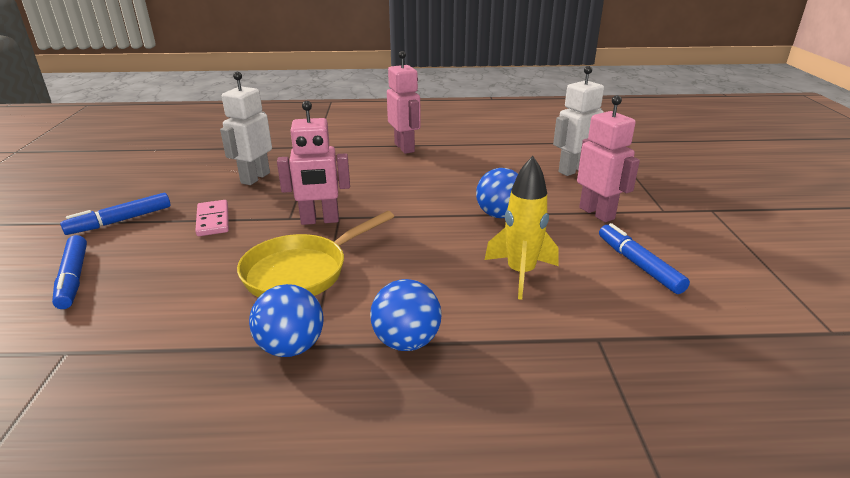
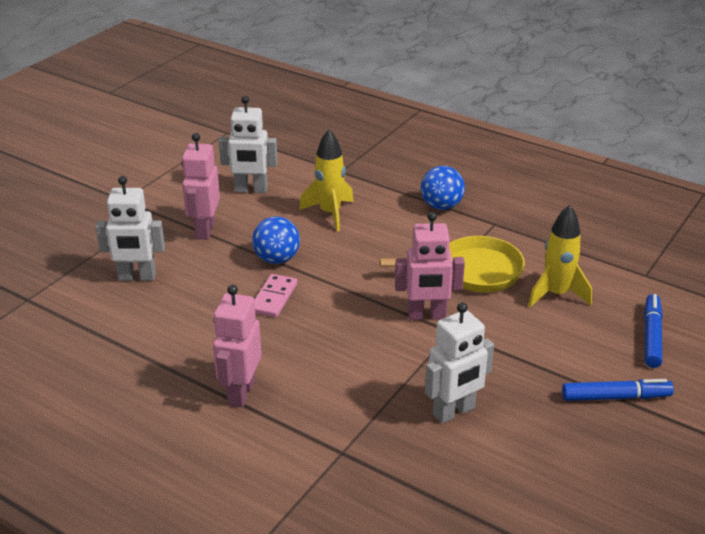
camera: 145 degrees left, 5 degrees up
(193, 282) = (556, 294): none -> yellow rocket
(213, 220) = (523, 358): pink domino -> pink domino (274, 298)
(291, 347) = (507, 227): blue ball -> none
(320, 220) = (426, 316): pink robot -> pink robot turned 150 degrees clockwise
(638, 265) = (251, 190): blue marker -> white robot

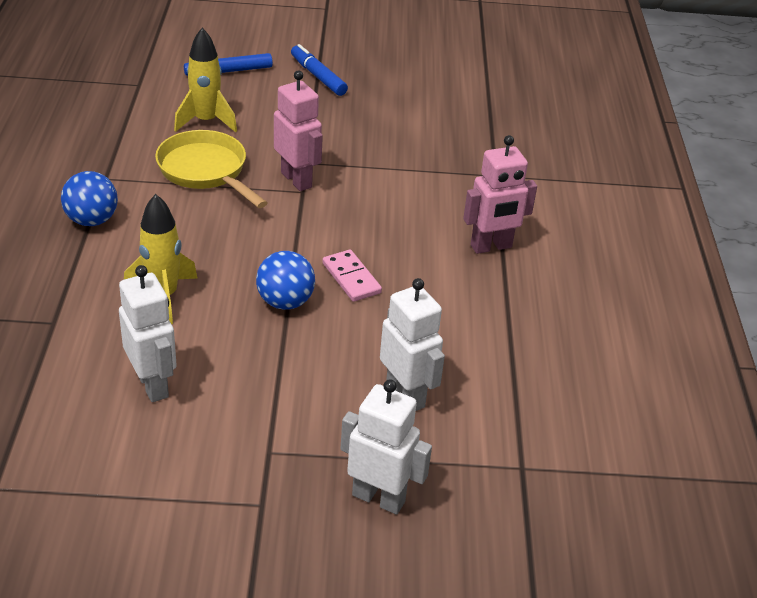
camera: 125 degrees left, 5 degrees up
(204, 230) = (274, 384): pink robot -> none
(274, 298) = (351, 278): pink domino -> pink domino turned 75 degrees clockwise
(454, 412) = (403, 138): white robot -> white robot (379, 498)

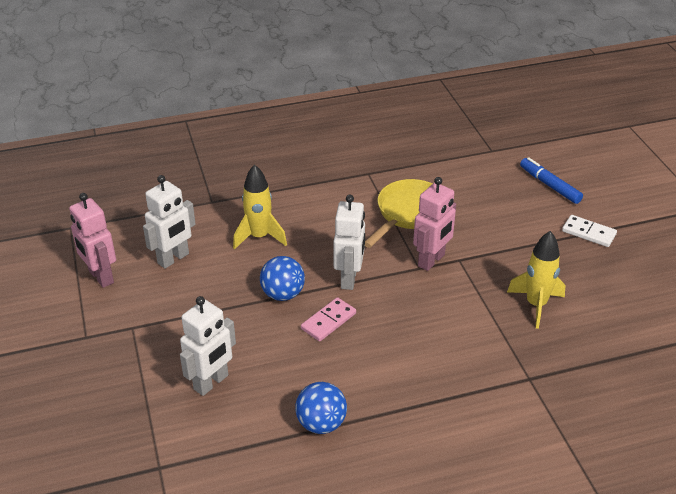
camera: 75 degrees right, 0 degrees up
(92, 220) = (319, 183): blue ball -> blue ball (321, 423)
(206, 121) = (471, 195): yellow rocket -> yellow rocket (536, 305)
(318, 76) = (588, 233): blue marker -> white domino
(379, 498) = (106, 392): white robot -> white robot (349, 278)
(491, 247) = (419, 396): pink robot -> pink robot (100, 277)

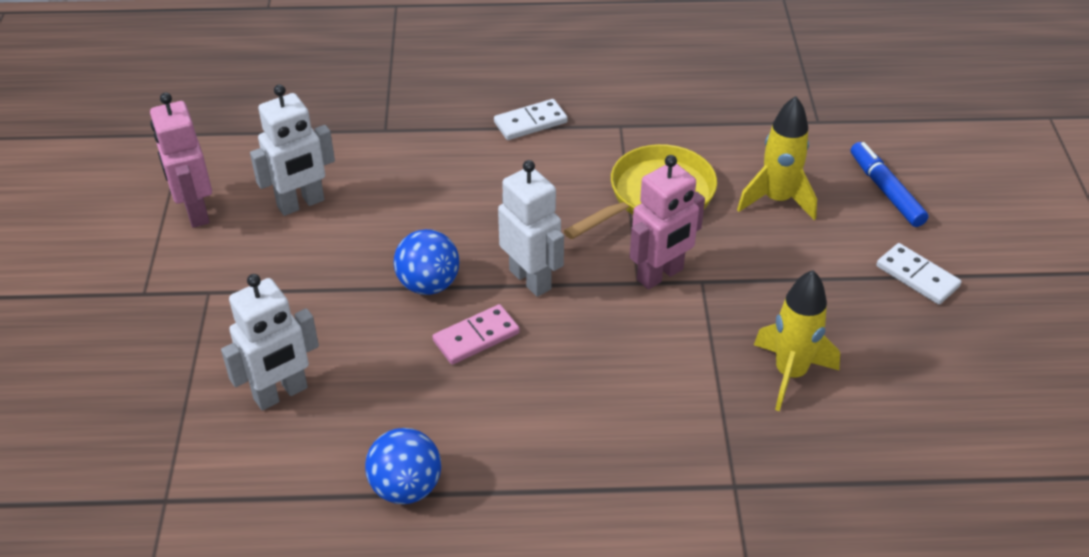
camera: 15 degrees right, 5 degrees up
(259, 237) = (429, 193): yellow rocket -> yellow rocket (777, 200)
(308, 181) = (530, 122): none -> white domino
(349, 278) = (530, 279): white robot -> white robot turned 60 degrees counterclockwise

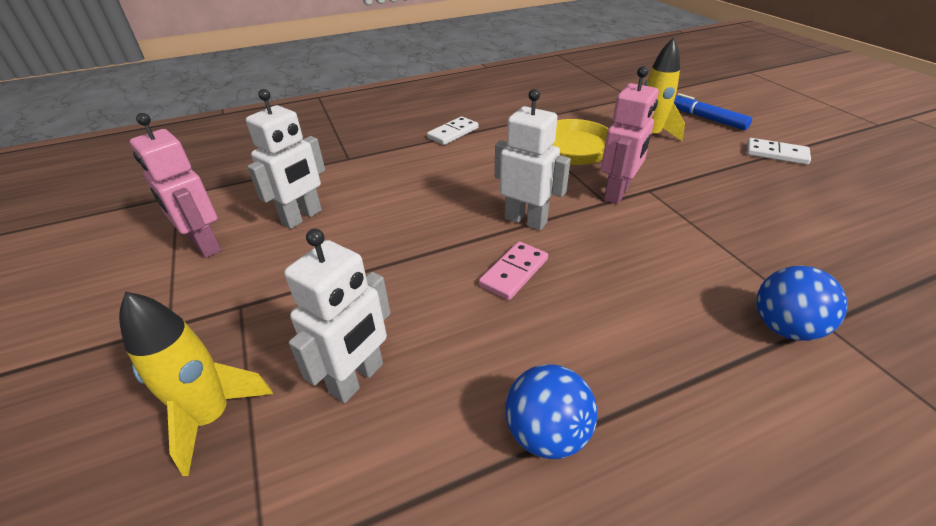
camera: 20 degrees left, 5 degrees down
(428, 284) = (446, 245): blue ball -> blue ball (784, 327)
(790, 373) = (769, 229): yellow rocket -> yellow rocket (212, 417)

